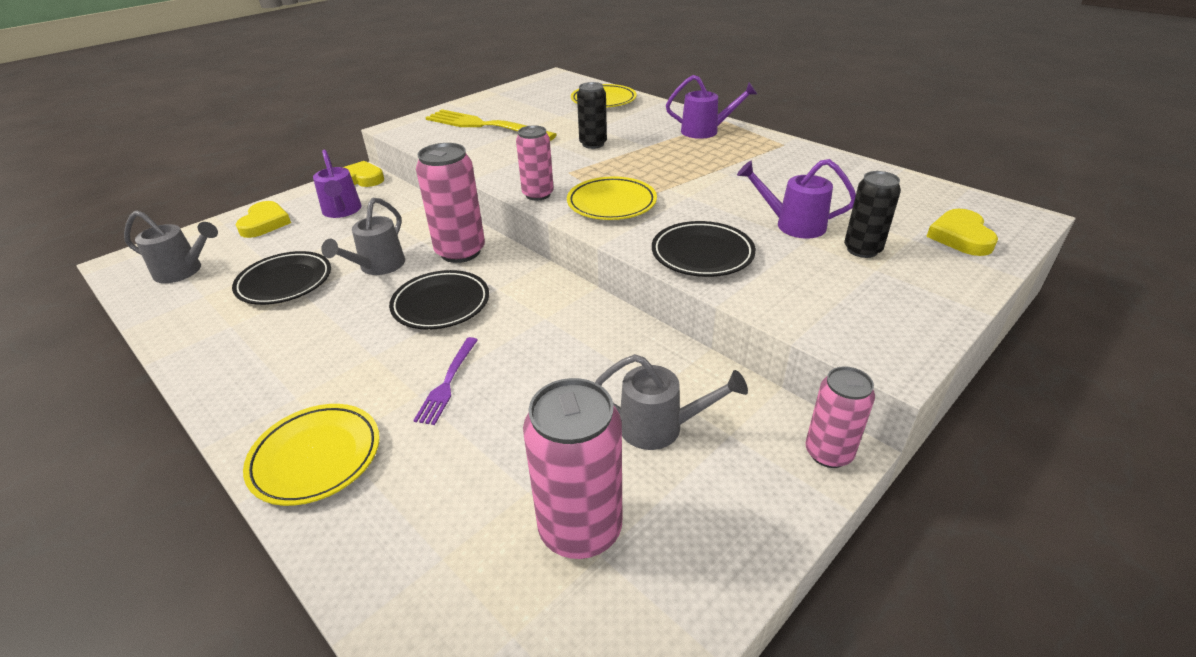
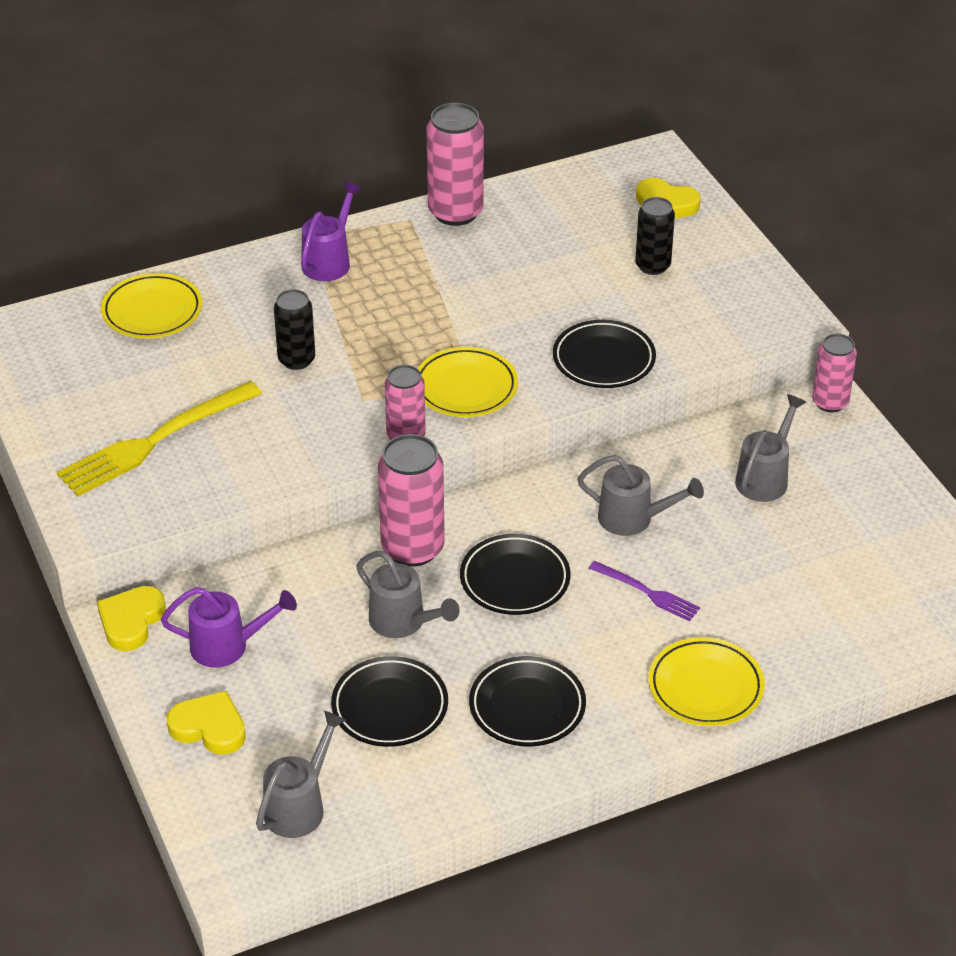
camera: 70 degrees left, 5 degrees up
(285, 347) = (527, 706): none -> black plate
(546, 350) = (633, 519): none -> grey watering can
(580, 529) = (844, 547): pink can -> pink can (455, 212)
(792, 225) = (587, 286): purple watering can -> none

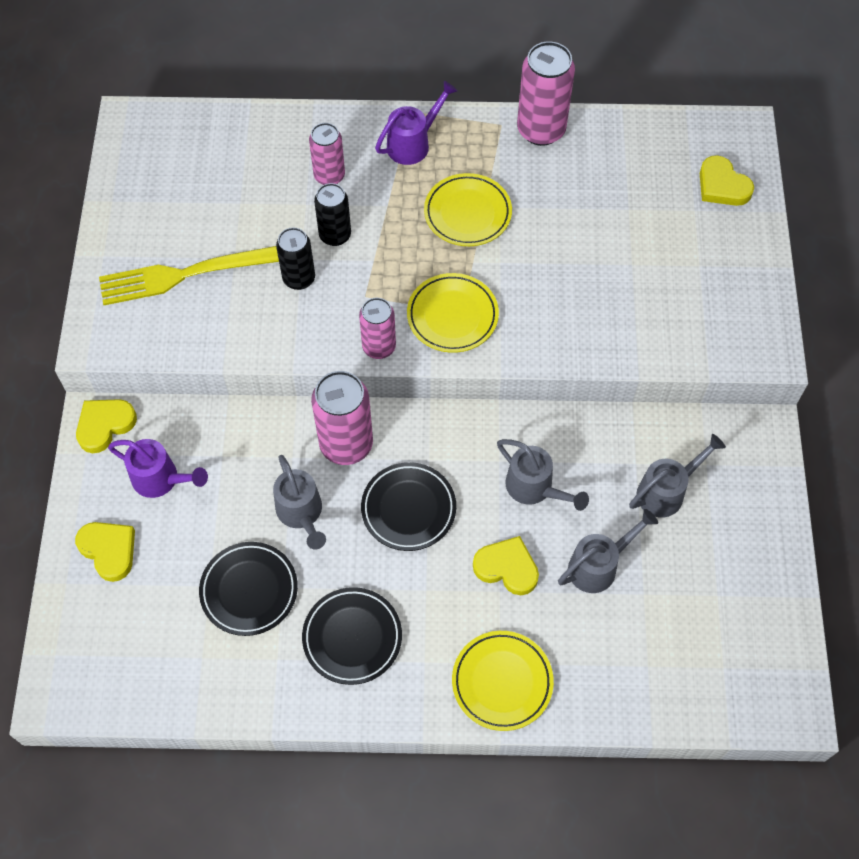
camera: 25 degrees right, 20 degrees up
(152, 311) = (251, 144): yellow plate -> yellow plate (467, 213)
(300, 806) = (135, 654): grey watering can -> grey watering can (599, 565)
(603, 359) = (580, 331): black plate -> none
(648, 593) = (507, 567): purple fork -> yellow heart
(652, 266) = (675, 248): black can -> black can (299, 278)
(830, 402) = (764, 435): pink can -> pink can (329, 176)

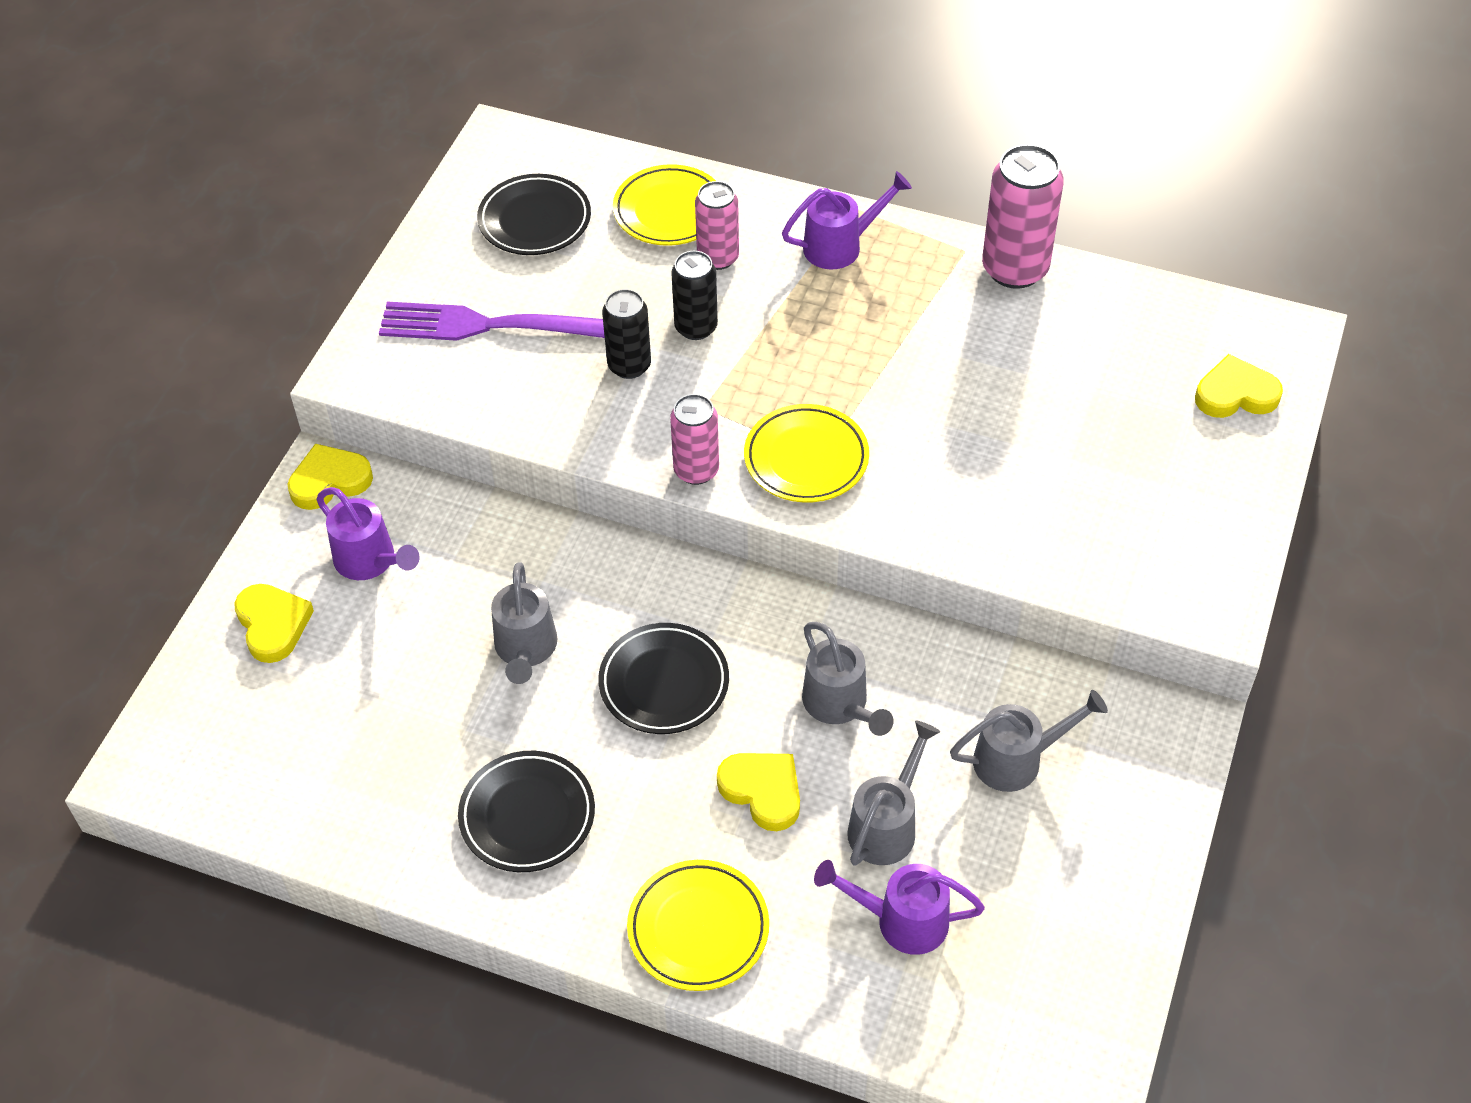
camera: 20 degrees right, 10 degrees down
(185, 275) = (491, 326): yellow fork -> purple fork
(249, 590) = (422, 721): black plate -> black plate (535, 220)
(346, 444) = (616, 584): pink can -> none
(467, 213) = (877, 343): yellow plate -> yellow plate (669, 211)
(599, 565) = (887, 825): grey watering can -> grey watering can turned 45 degrees counterclockwise
(633, 631) = (901, 920): none -> purple watering can
(722, 186) = (1235, 394): yellow heart -> yellow heart turned 105 degrees clockwise

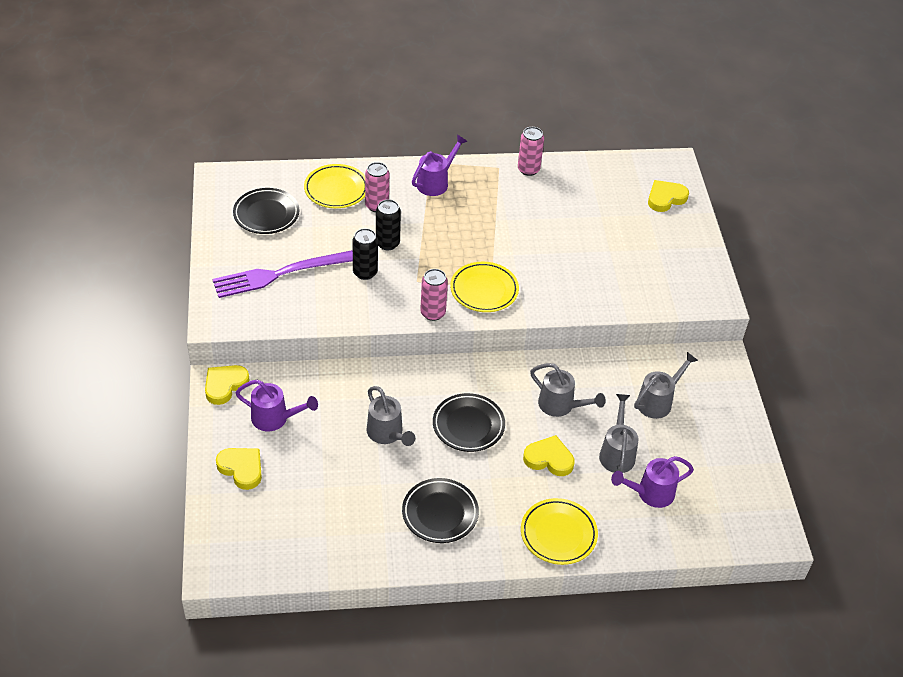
camera: 30 degrees left, 5 degrees down
(1015, 269) = (528, 169): pink can -> pink can, size x0.63

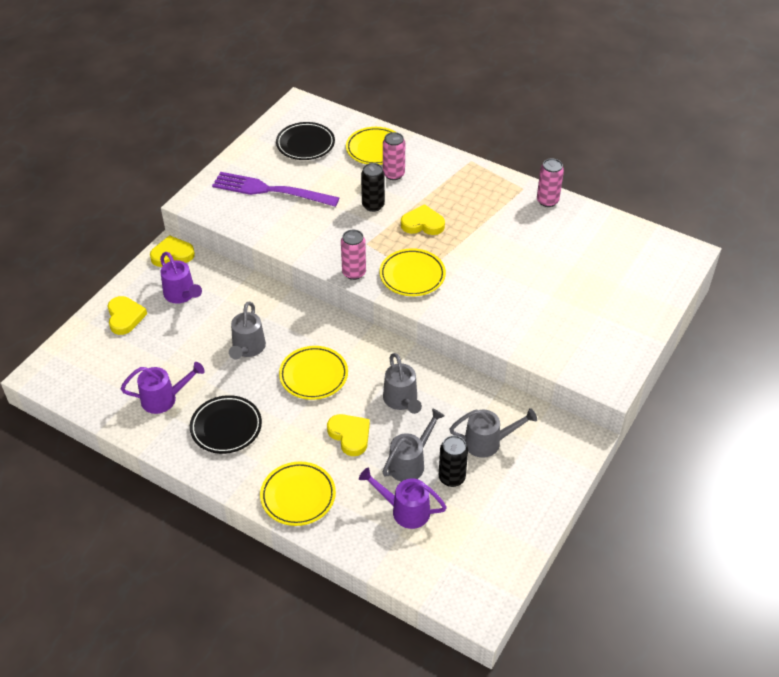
camera: 40 degrees right, 0 degrees up
(365, 272) = (334, 218): black can -> black can (451, 478)
(436, 182) = (459, 177): purple watering can -> purple watering can (164, 399)
(468, 425) = (313, 375): black plate -> yellow plate
(665, 198) = (649, 277): yellow heart -> yellow heart (422, 224)

